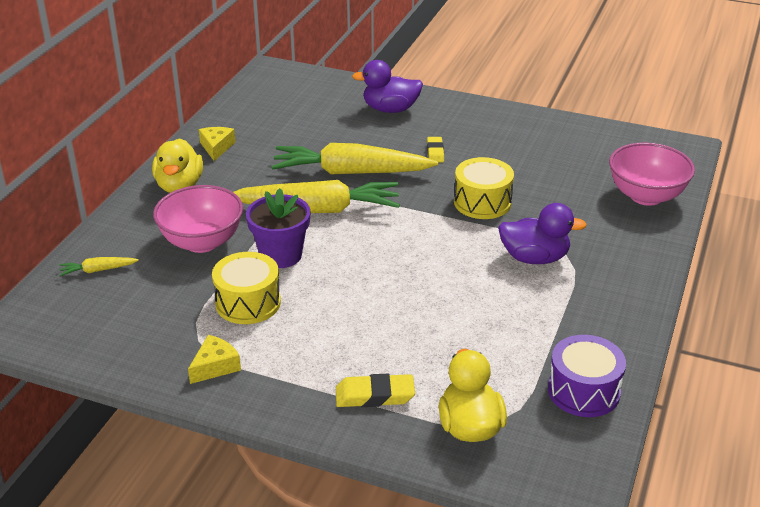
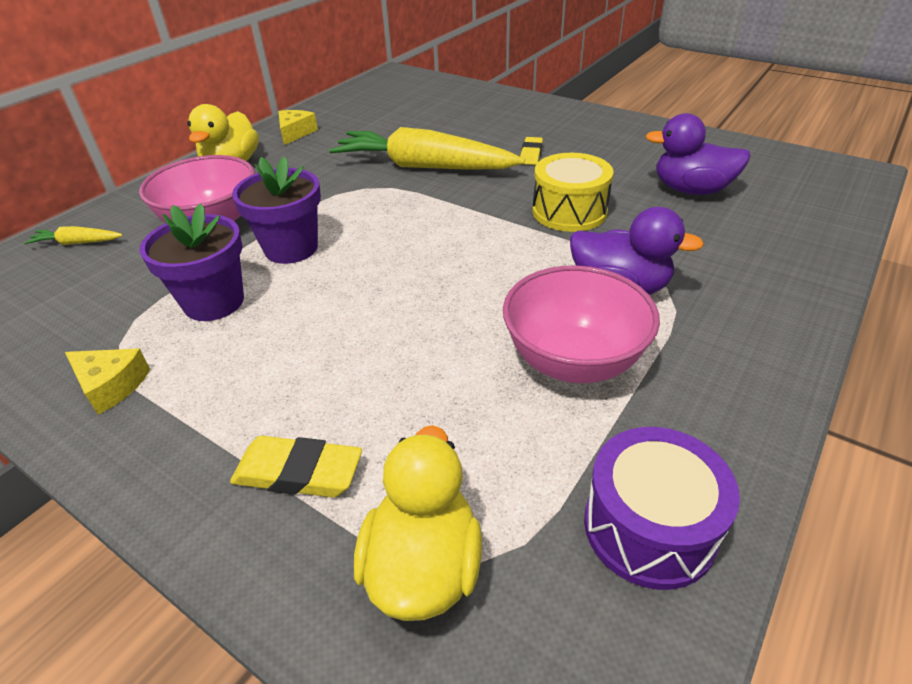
camera: 15 degrees right, 5 degrees up
(215, 366) = (111, 385): yellow cheese -> yellow cheese turned 60 degrees clockwise
(248, 303) = (214, 302): yellow drum -> purple flower pot
(318, 209) = (365, 201): yellow carrot -> none
(390, 109) = (498, 111): purple duck -> purple duck (691, 190)
(646, 196) = (796, 224): pink bowl -> pink bowl (573, 360)

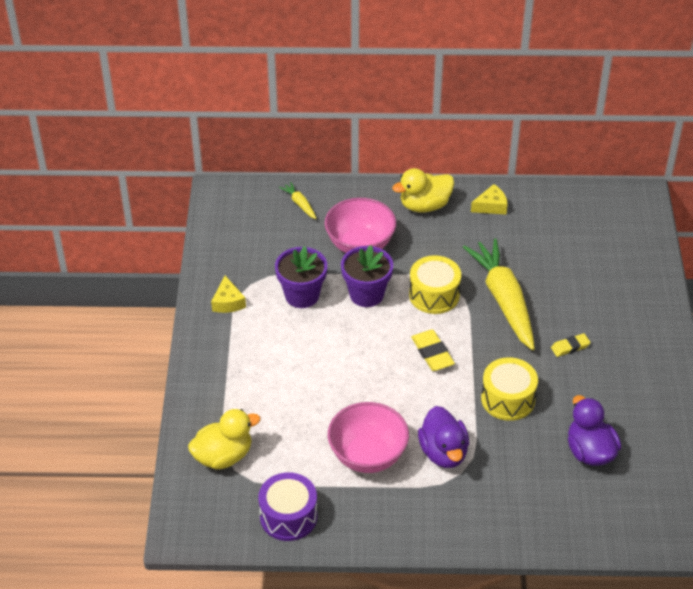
camera: 55 degrees right, 5 degrees up
(298, 472) = (234, 395): yellow eraser -> yellow eraser (432, 353)
(359, 203) = (434, 295): none -> yellow drum

